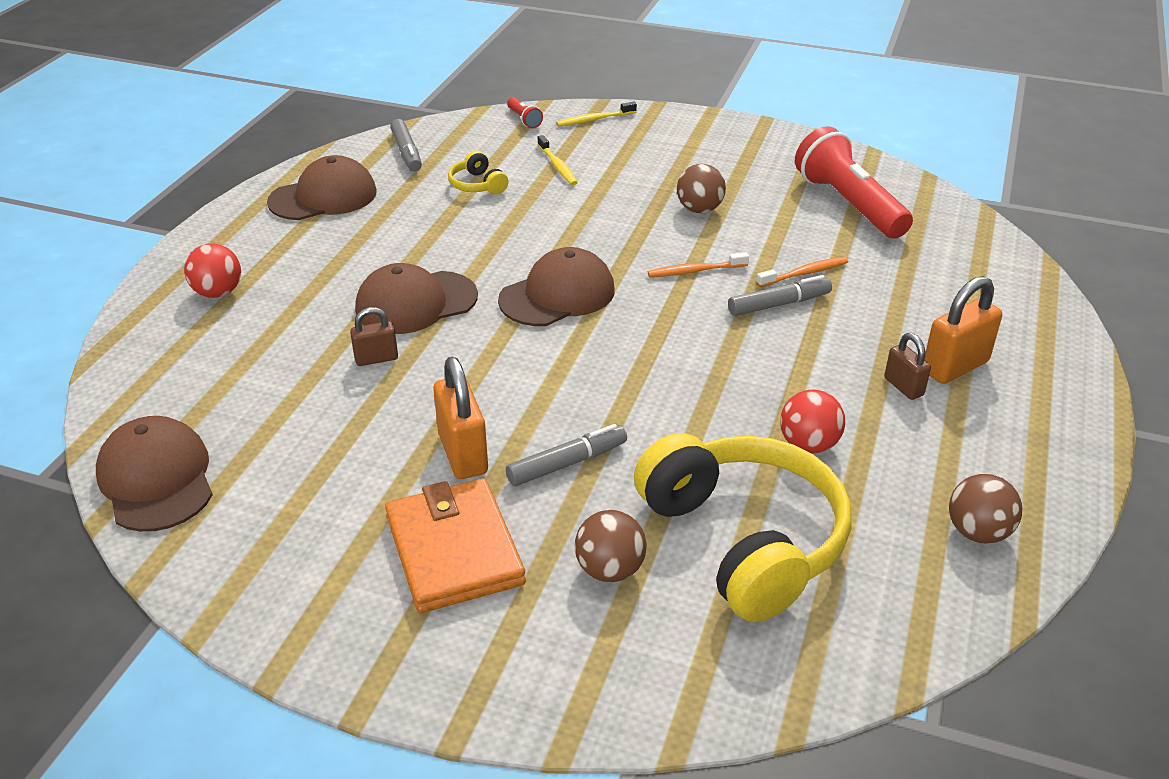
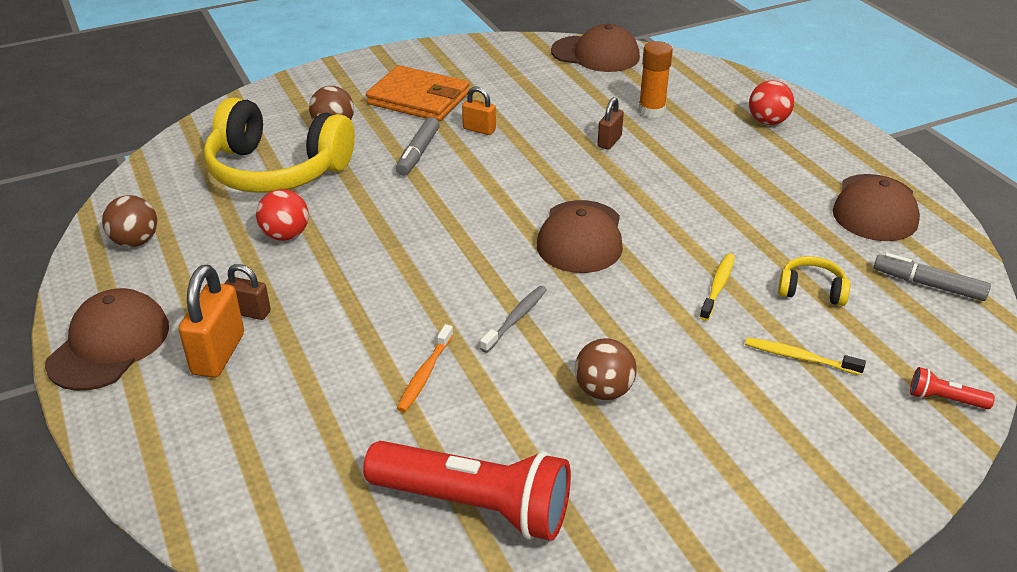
camera: 135 degrees right, 0 degrees up
(274, 365) = (651, 111): none -> orange glue stick
(416, 303) = (654, 180): brown cap -> brown cap (109, 344)
(463, 454) = (479, 129): orange padlock -> orange padlock, size x0.59
(594, 120) = (894, 453): yellow toothbrush -> yellow toothbrush (718, 286)
(695, 271) = (516, 318): orange toothbrush -> grey toothbrush
(778, 304) = (413, 328): grey marker -> none

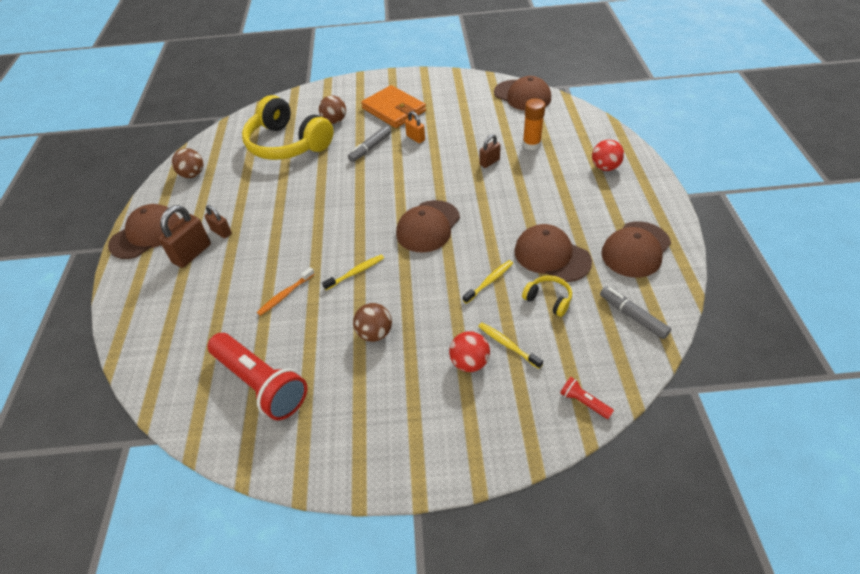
camera: 25 degrees right, 10 degrees up
(218, 354) = (192, 254): orange padlock -> brown padlock
(285, 235) = (267, 187): red ball -> red ball (469, 362)
(516, 318) = (356, 272): grey toothbrush -> yellow toothbrush
(777, 238) = (551, 256): none -> brown cap

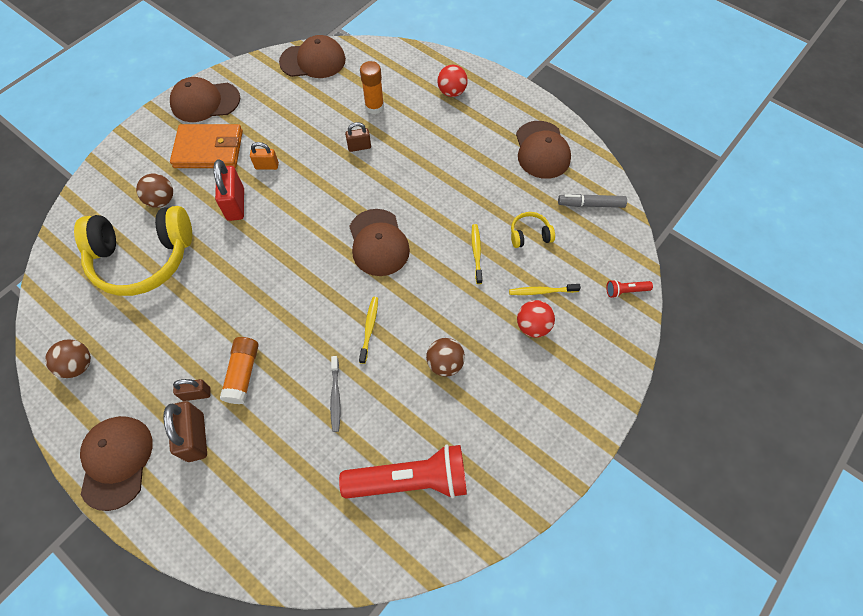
camera: 50 degrees left, 15 degrees up
(256, 240) = (243, 374): none -> orange glue stick
(285, 295) = (335, 396): orange toothbrush -> grey toothbrush
(370, 148) = (236, 204): grey marker -> red padlock
(489, 162) = (359, 147): brown padlock -> brown padlock turned 75 degrees clockwise
(551, 256) = (495, 198): brown cap -> brown cap (205, 102)

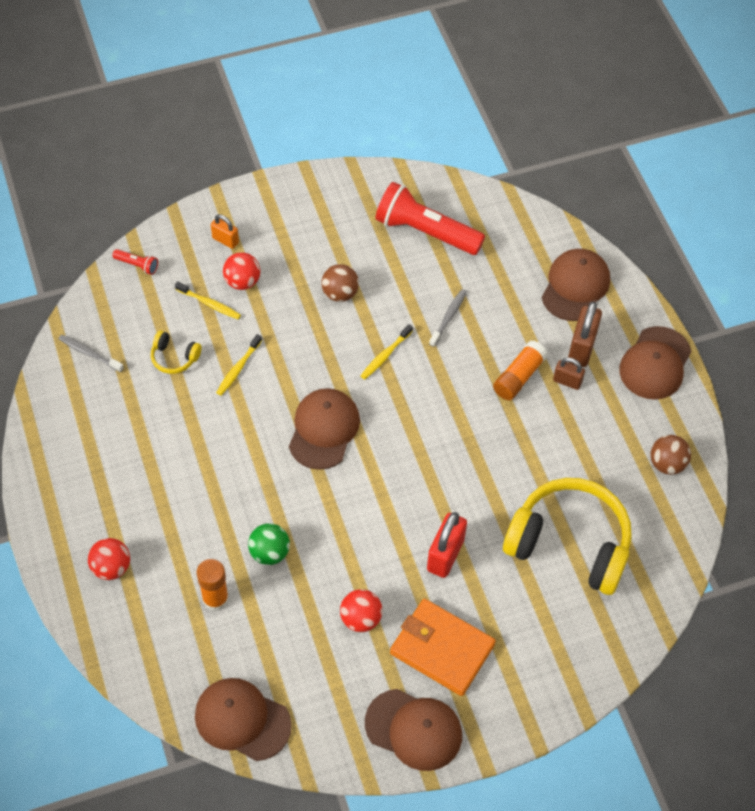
camera: 150 degrees left, 5 degrees down
(161, 200) = (524, 606): brown ball -> none
(267, 166) = (386, 586): orange padlock -> orange padlock (225, 240)
(273, 140) = (361, 618): none -> red ball
(359, 147) = (269, 553): brown padlock -> green ball
(542, 150) = (80, 436): brown cap -> brown cap (575, 286)
(591, 204) = (89, 353): grey marker -> grey toothbrush

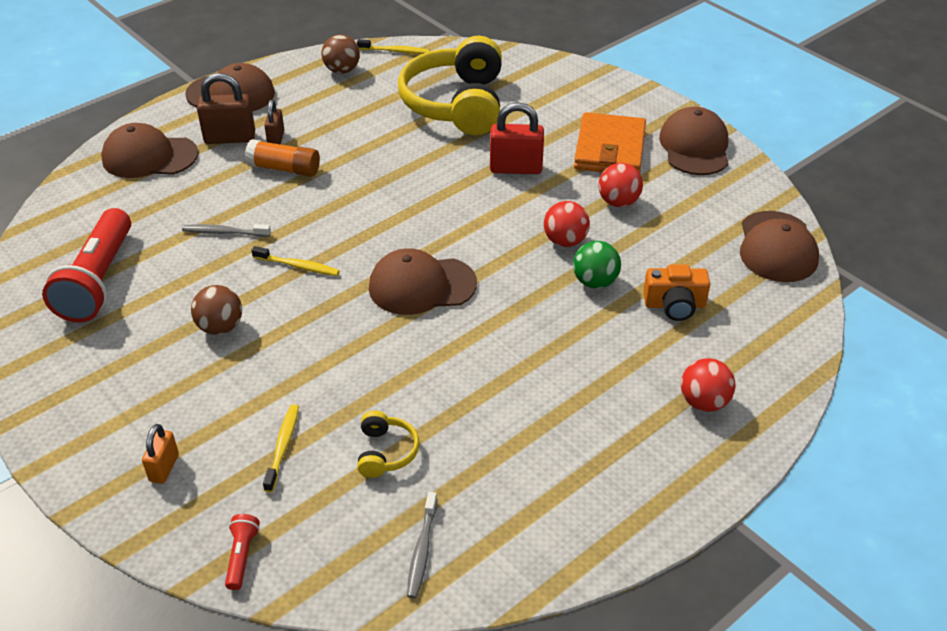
camera: 110 degrees left, 15 degrees down
(215, 599) = (674, 305): orange glue stick -> orange camera
(238, 368) = (373, 383): yellow toothbrush -> yellow toothbrush (395, 51)
(242, 281) = (232, 425): red ball -> red ball (565, 241)

